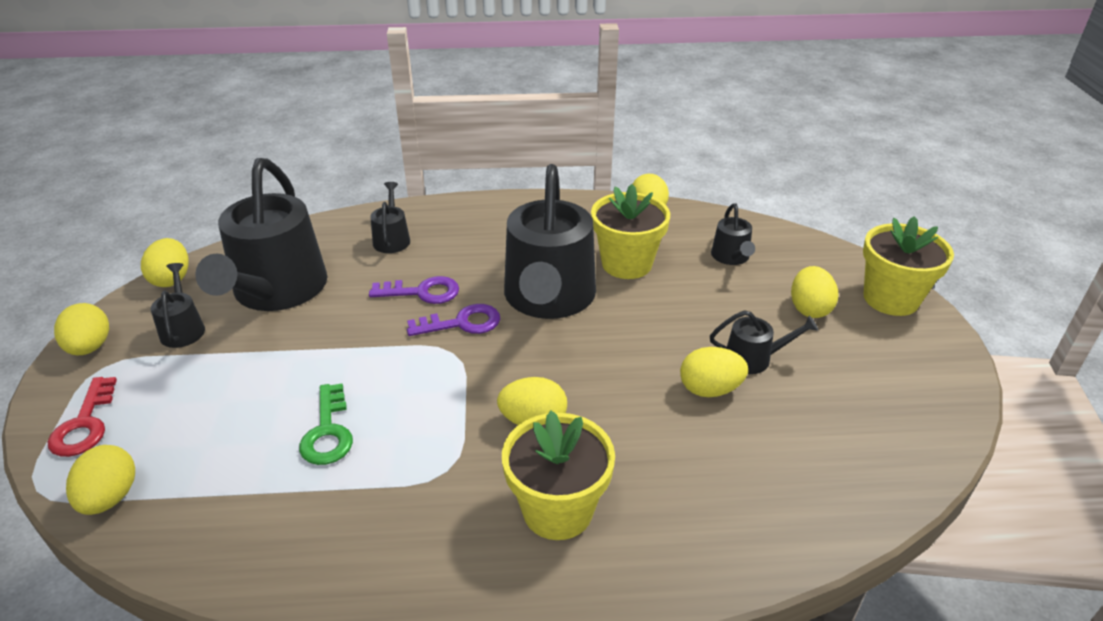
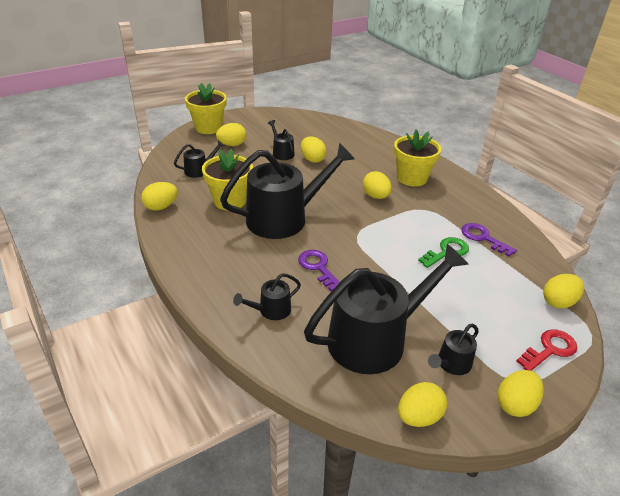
camera: 120 degrees left, 0 degrees up
(462, 323) = (332, 241): purple key -> purple key (483, 238)

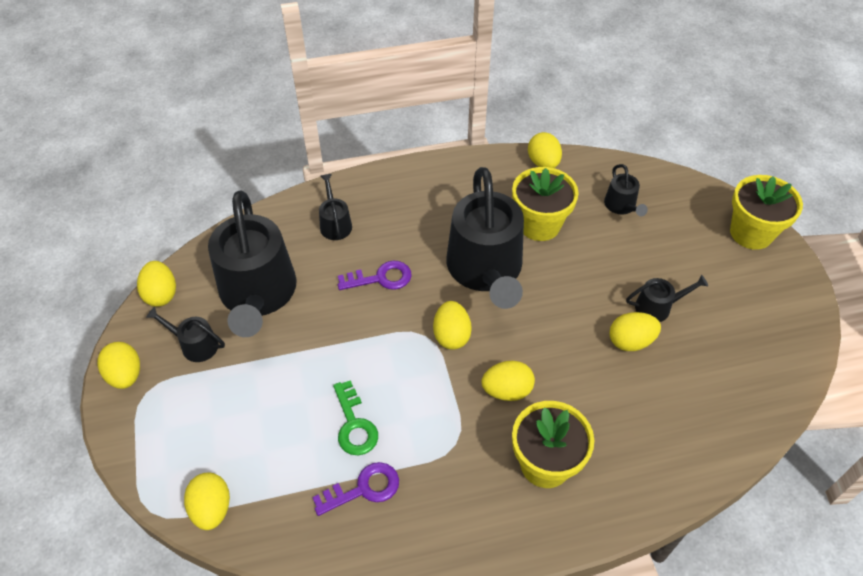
camera: 110 degrees right, 15 degrees up
(232, 145) = (691, 252): yellow egg -> yellow egg (451, 335)
(451, 364) = (195, 345): black watering can -> black watering can turned 45 degrees counterclockwise
(550, 349) = (159, 449): red key -> none

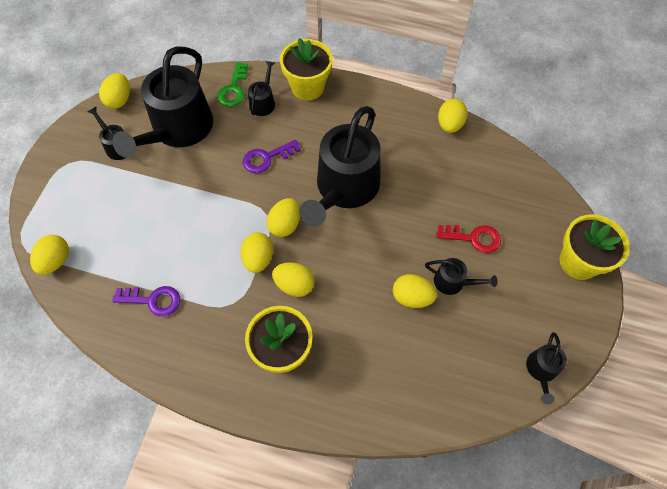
camera: 30 degrees right, 10 degrees up
(125, 375) = (64, 145): yellow egg -> yellow egg (258, 259)
(354, 425) = (177, 254): green key -> green key (233, 89)
(381, 278) = (266, 158): purple key -> purple key turned 135 degrees clockwise
(539, 225) = (410, 173): yellow flower pot -> yellow flower pot (307, 87)
(621, 206) = (486, 188): black watering can -> black watering can (541, 370)
(645, 257) = (474, 238): none -> red key

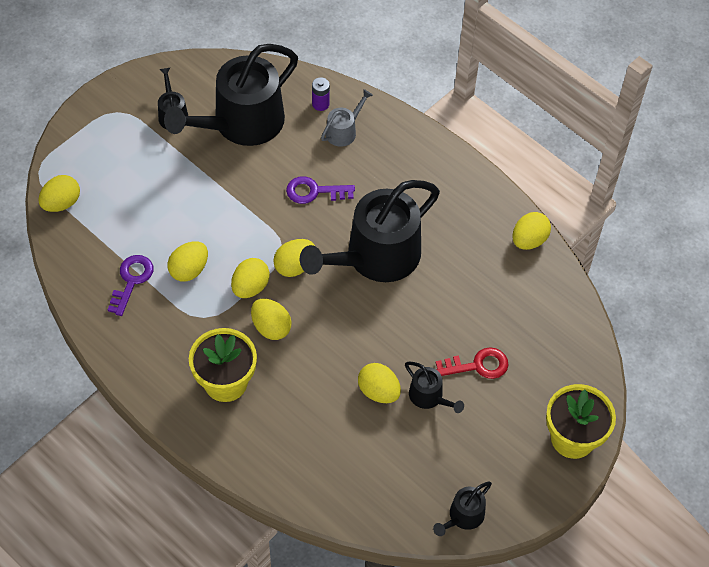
camera: 25 degrees right, 5 degrees down
(119, 100) = (199, 67): yellow egg -> yellow egg (189, 270)
(153, 300) = (132, 280): purple key -> purple key turned 105 degrees counterclockwise
(233, 89) = (320, 104): green key -> purple battery
(263, 102) = (344, 131): black watering can -> grey watering can
(307, 87) = (400, 134): yellow flower pot -> none
(474, 238) = (478, 365): red key -> red key turned 45 degrees counterclockwise

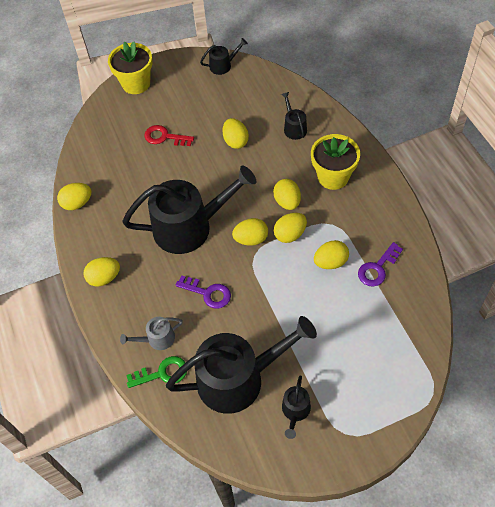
camera: 150 degrees left, 0 degrees up
(61, 203) = (418, 355): yellow egg -> yellow egg (104, 278)
(320, 104) = (162, 373): purple battery -> green key
(429, 397) = (206, 129): black watering can -> black watering can (294, 128)

